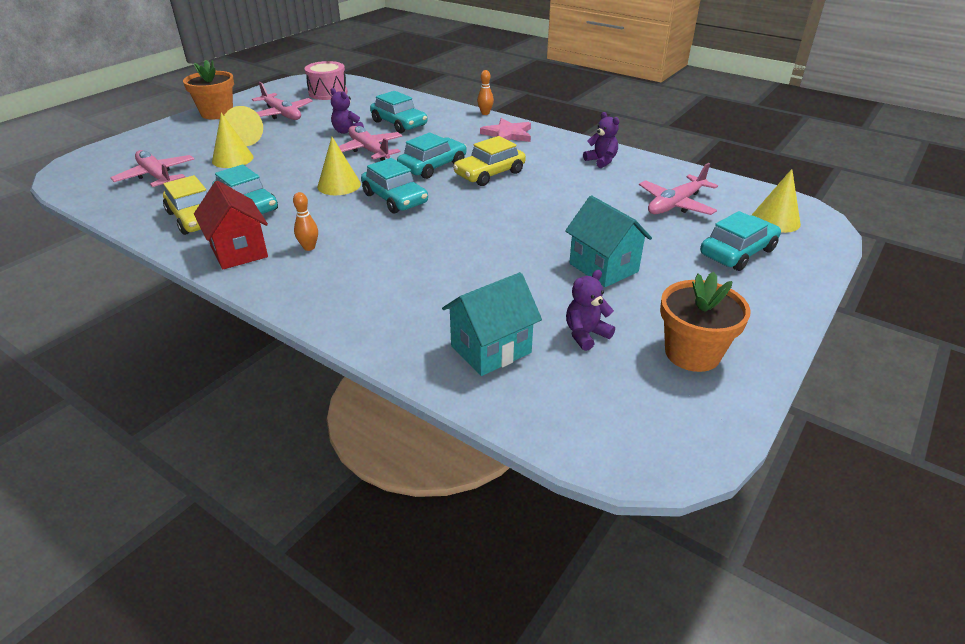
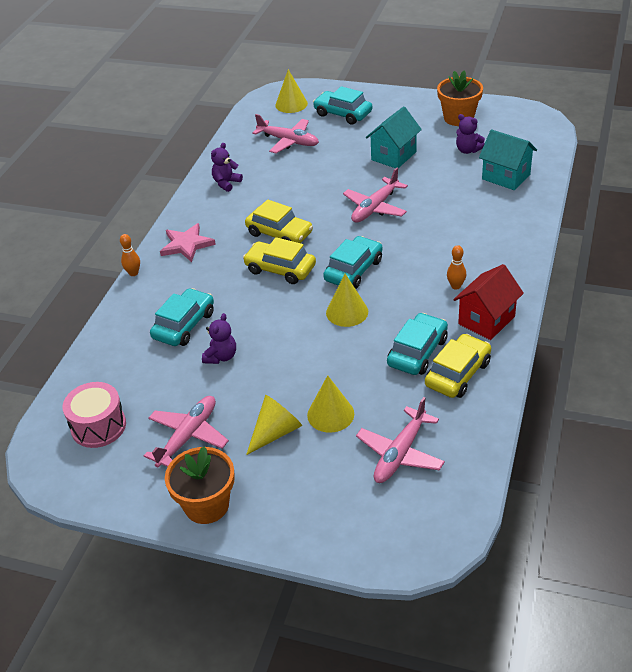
camera: 105 degrees left, 5 degrees up
(369, 150) = (263, 321): pink plane -> pink plane (375, 207)
(432, 166) = (280, 269): turquoise car -> yellow car

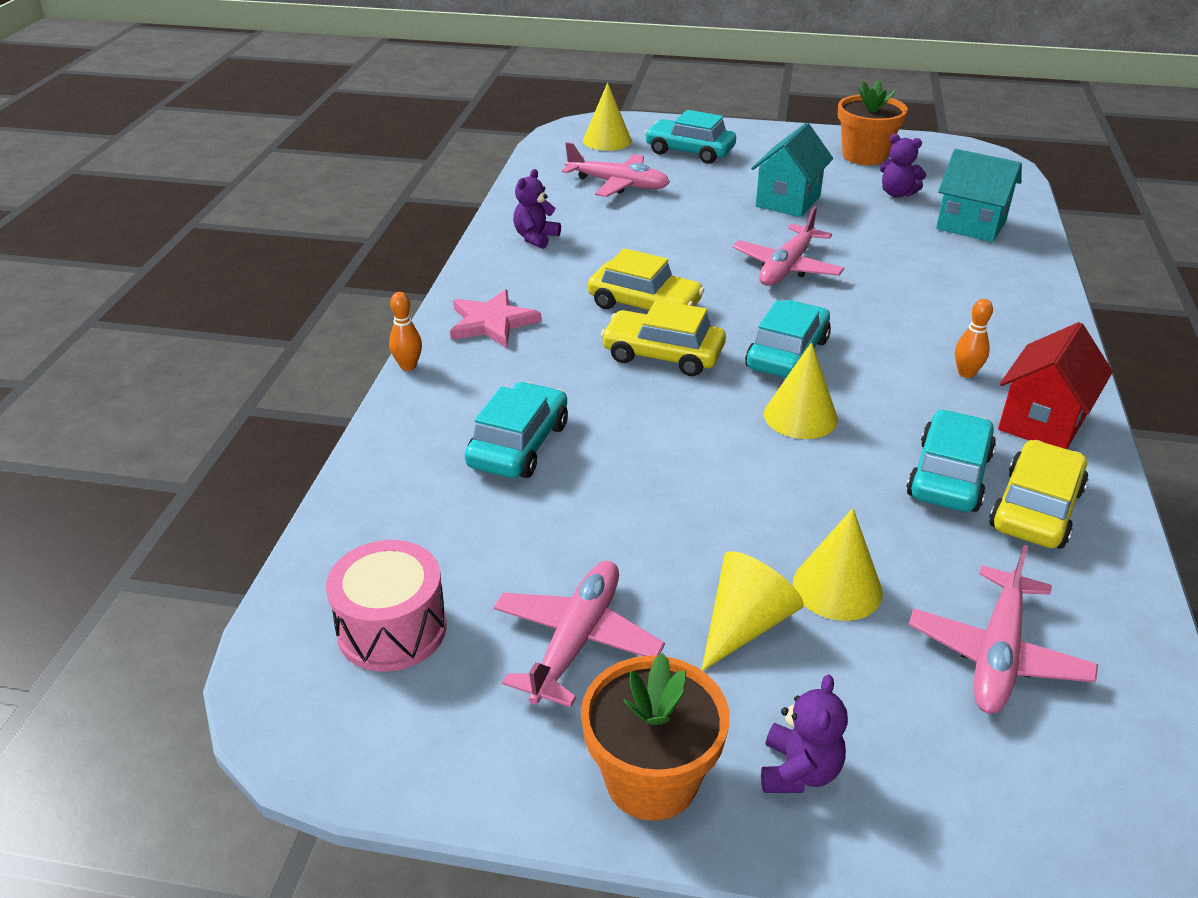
camera: 10 degrees left, 5 degrees down
(221, 357) = (601, 494): purple teddy bear -> purple teddy bear (799, 771)

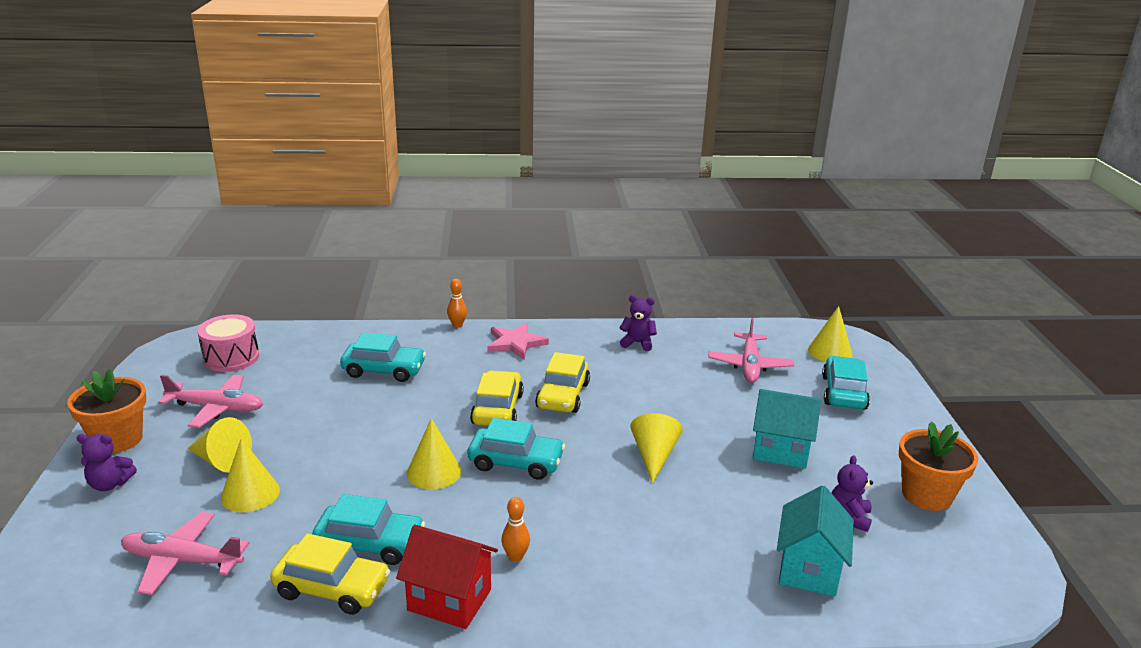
camera: 75 degrees right, 10 degrees down
(787, 267) = (654, 456): pink plane -> yellow cone

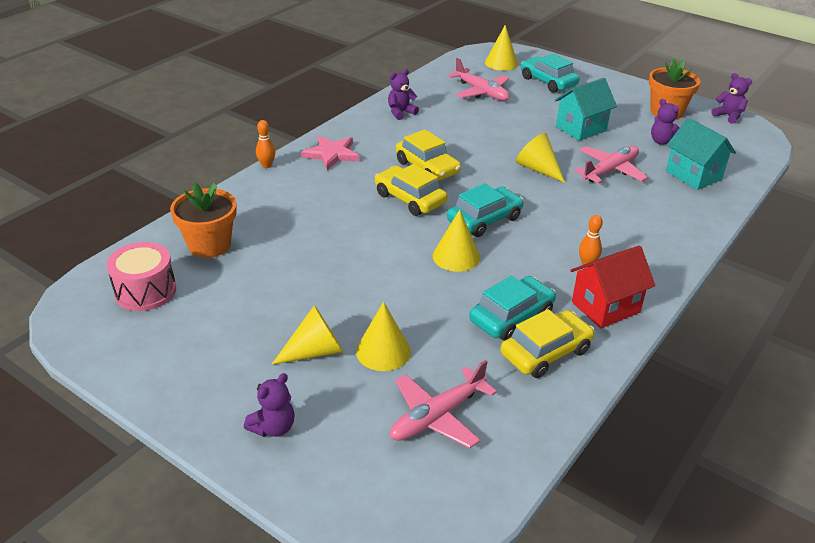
camera: 50 degrees left, 10 degrees up
(117, 439) = (200, 402): orange flower pot -> orange flower pot (209, 245)
(215, 408) = (224, 328): pink plane -> pink plane (610, 171)
(384, 370) = (285, 223): turquoise car -> none
(1006, 548) = (728, 116): none -> purple teddy bear

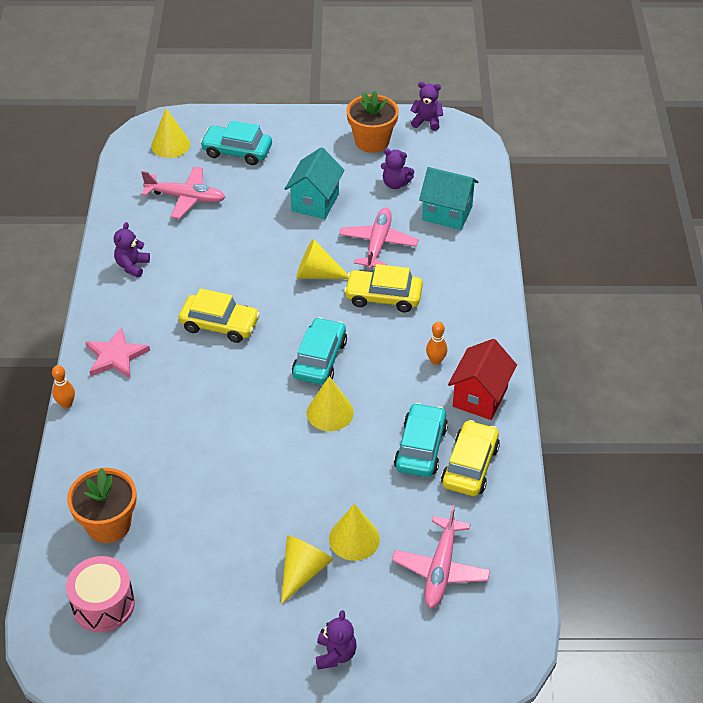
camera: 35 degrees left, 10 degrees up
(410, 199) = (237, 371): yellow car -> yellow car (383, 297)

